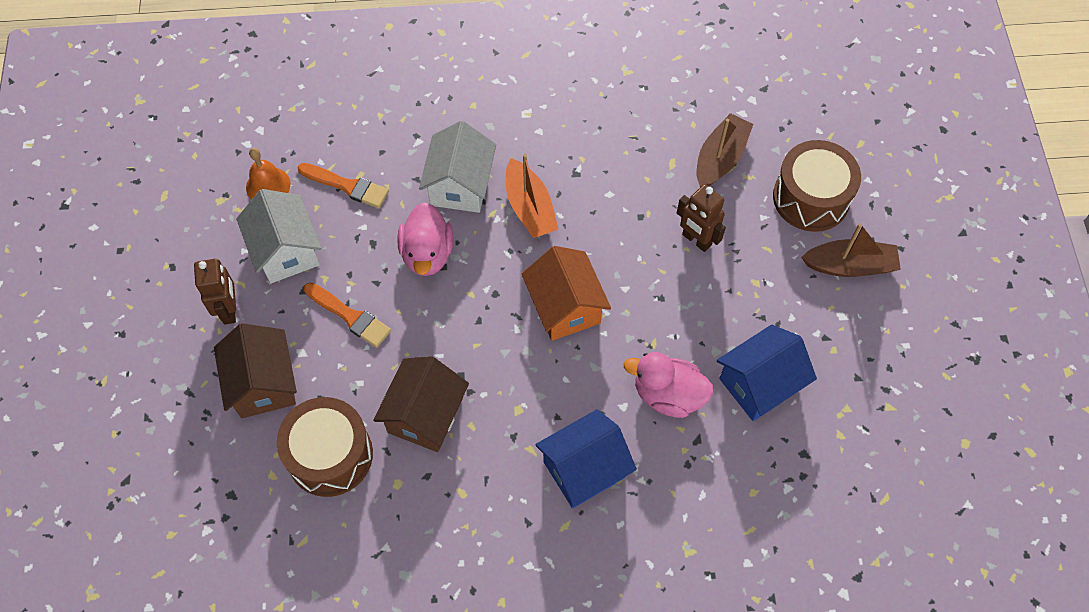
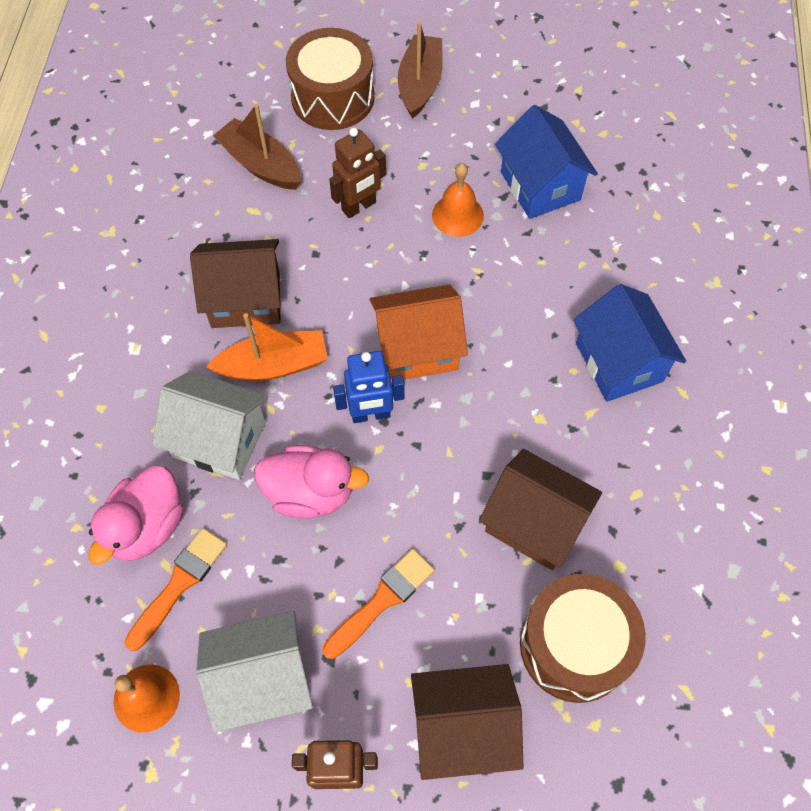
camera: 80 degrees left, 0 degrees up
(499, 283) = (370, 414): none -> blue robot
(585, 176) = (246, 299): none -> brown house
(668, 395) = (541, 268): pink duck -> pink duck (147, 527)
(708, 319) = (457, 215): none -> orange bell

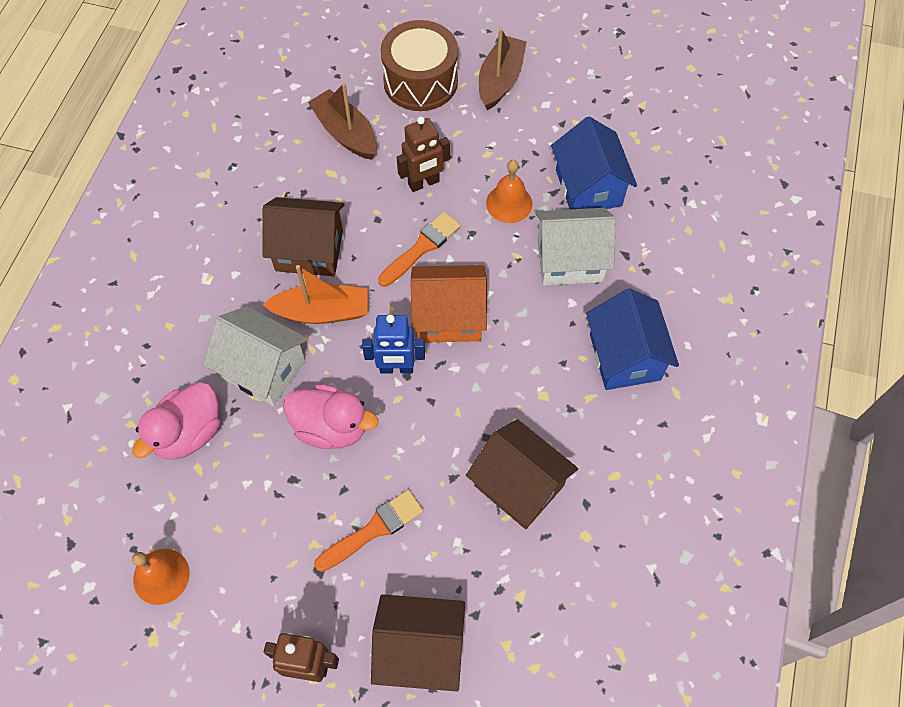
camera: 10 degrees right, 0 degrees up
(179, 584) = (206, 486): orange brush -> orange brush (421, 247)
(262, 679) = (260, 578): white house -> white house (569, 260)
(574, 645) = (531, 597): brown drum -> none

